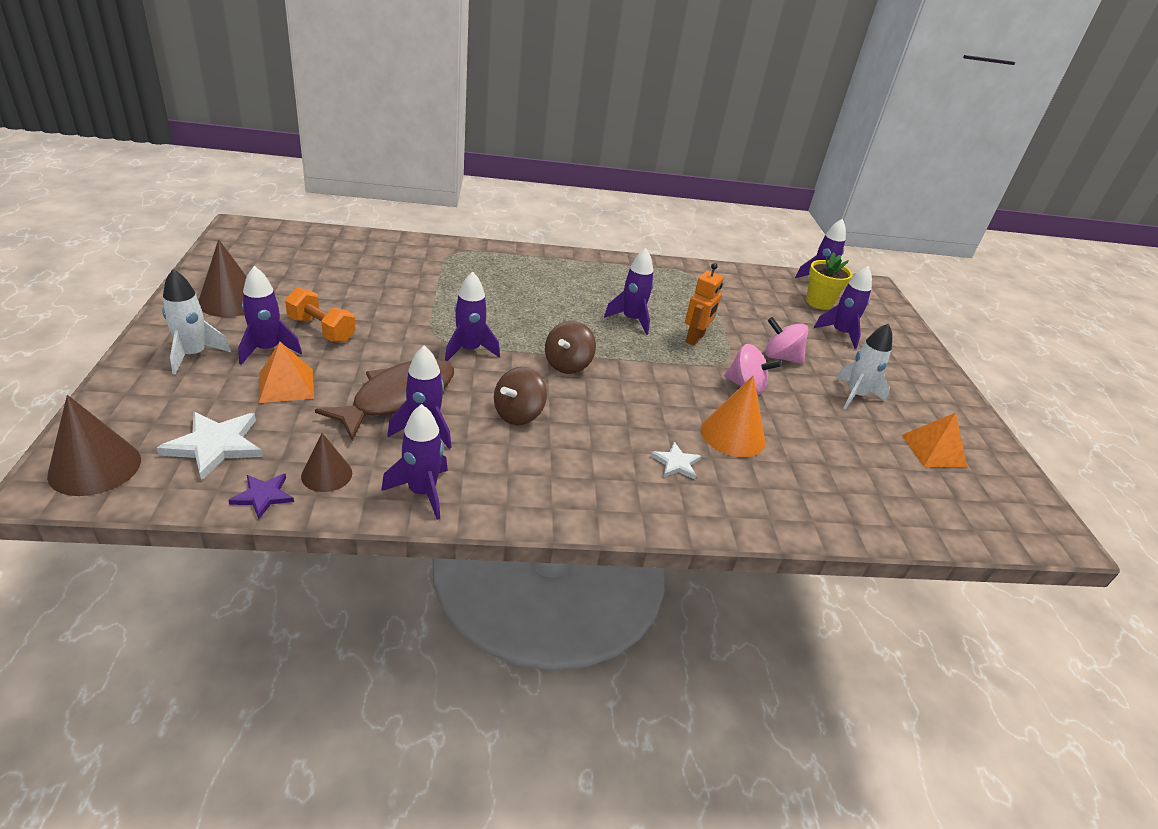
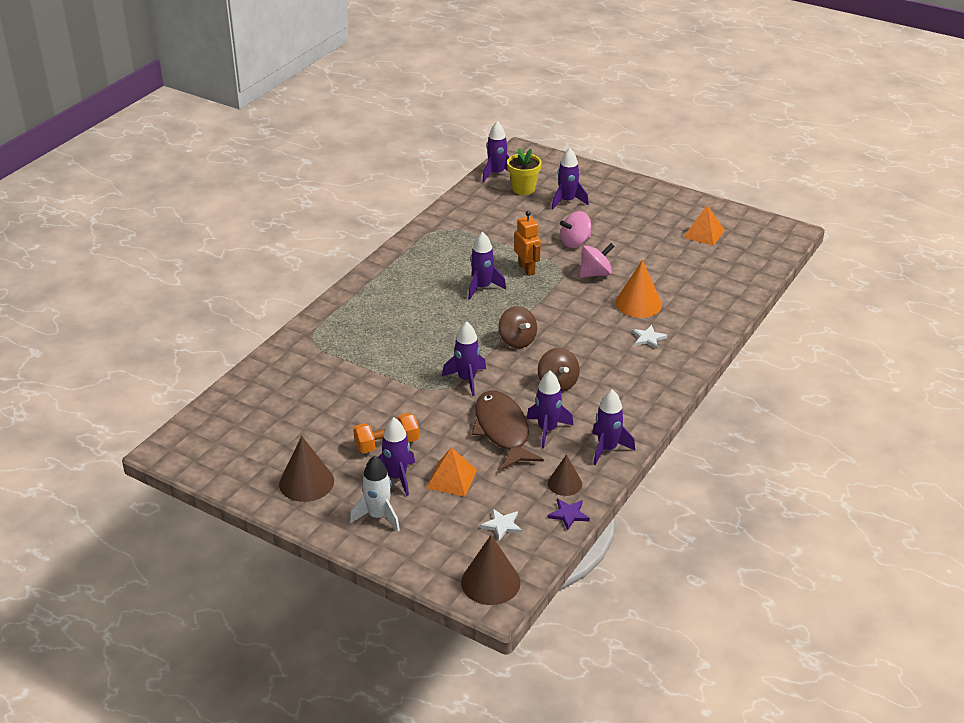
camera: 50 degrees left, 0 degrees up
(215, 445) = (502, 525): white star -> white star, size x0.59
(855, 396) = (635, 234): white rocket -> none

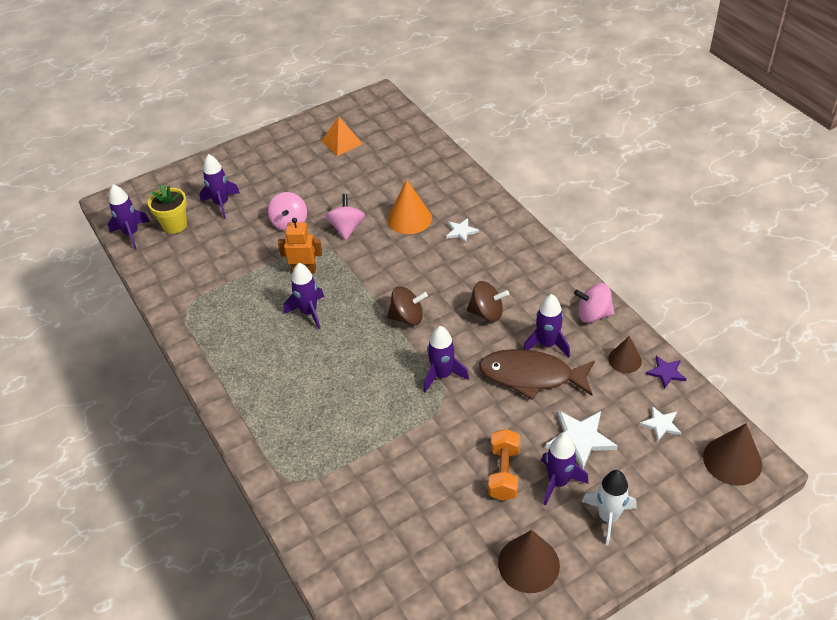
camera: 60 degrees left, 10 degrees up
(451, 479) = (580, 439): orange pyramid -> white star
(607, 449) = (593, 314): purple rocket -> pink spinning top

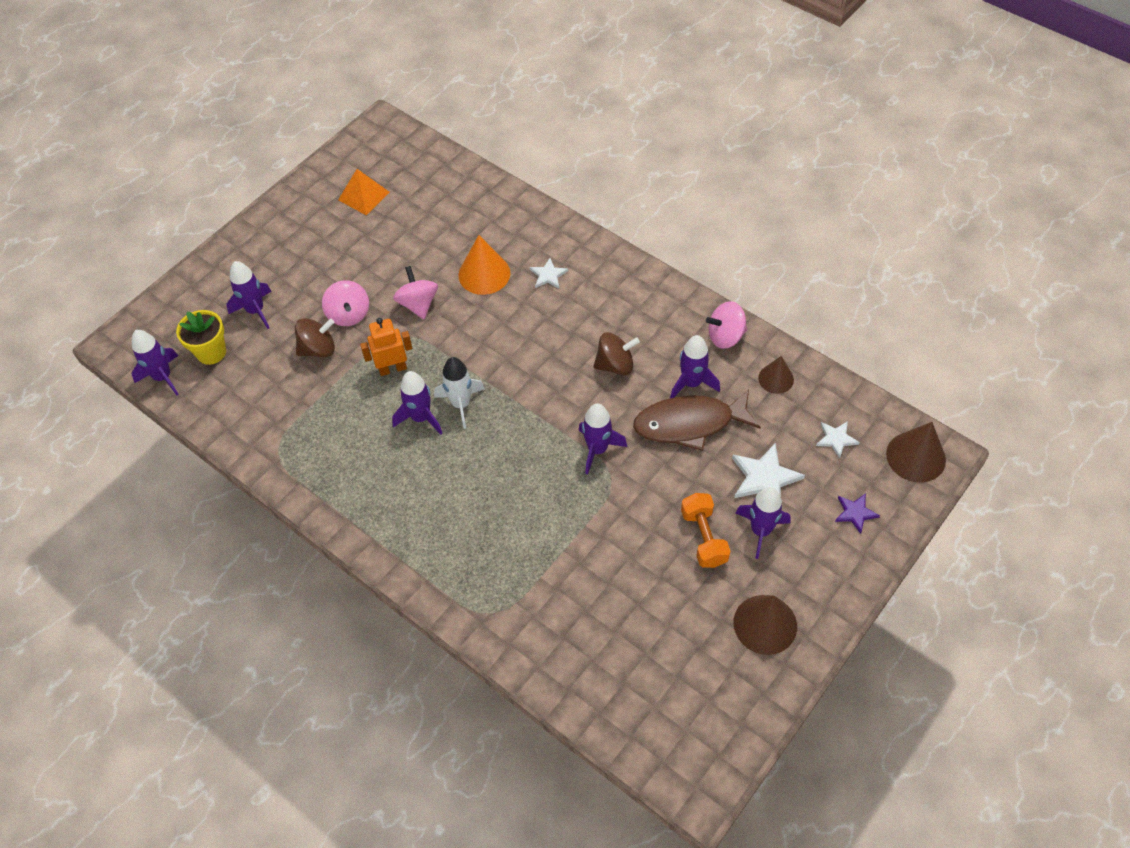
camera: 20 degrees left, 10 degrees up
(407, 317) = (532, 393): brown spinning top -> brown spinning top (318, 349)
(608, 517) = (822, 552): white rocket -> white rocket (461, 404)
(666, 373) = (821, 381): purple star -> purple star (855, 513)

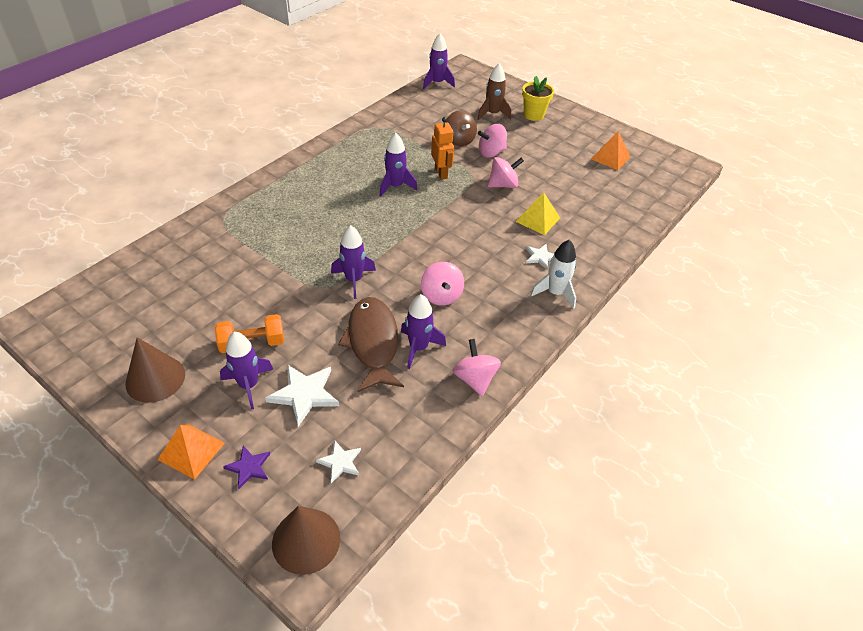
camera: 85 degrees right, 10 degrees down
(211, 352) = (457, 99): yellow flower pot -> yellow flower pot (533, 115)
(255, 310) = (492, 114): purple rocket -> brown rocket
(461, 404) = (406, 206): white rocket -> white rocket (555, 293)
(484, 274) = (537, 219): orange cone -> yellow pyramid
(615, 365) = (441, 295): brown spinning top -> pink spinning top
(776, 378) = (420, 416): brown cone -> none
(846, 566) = (191, 451): none -> orange pyramid

